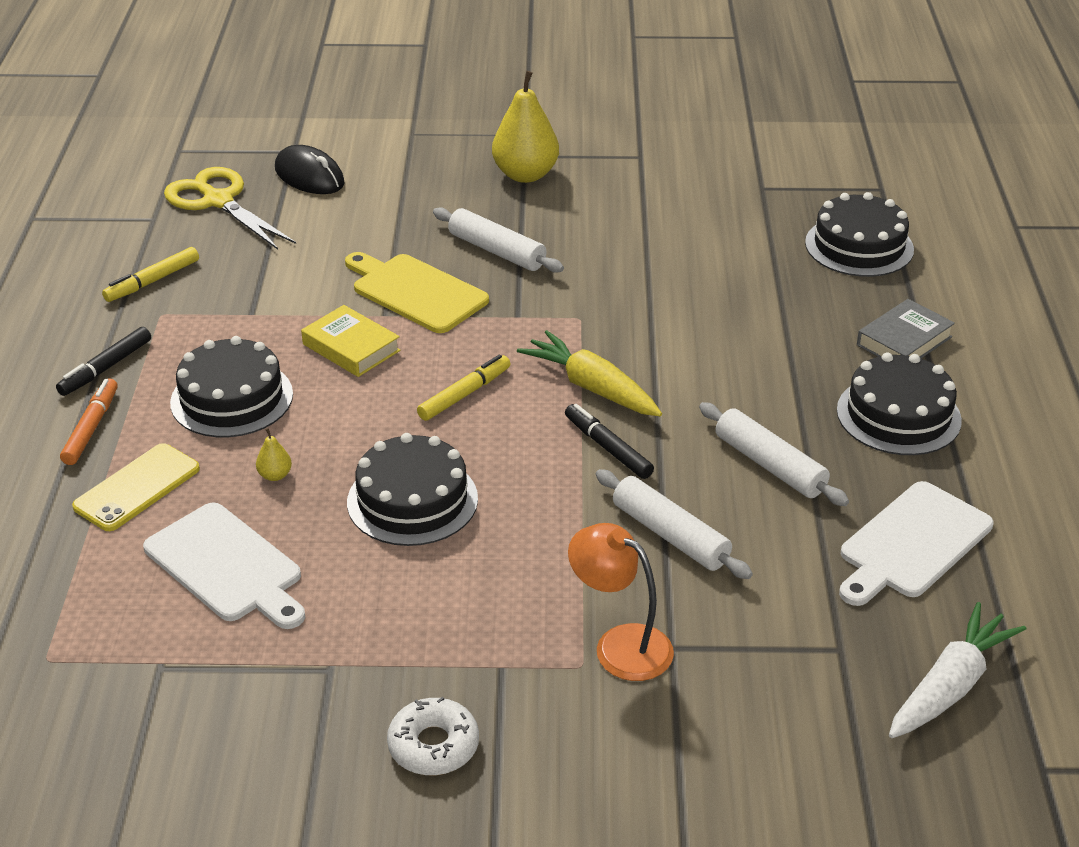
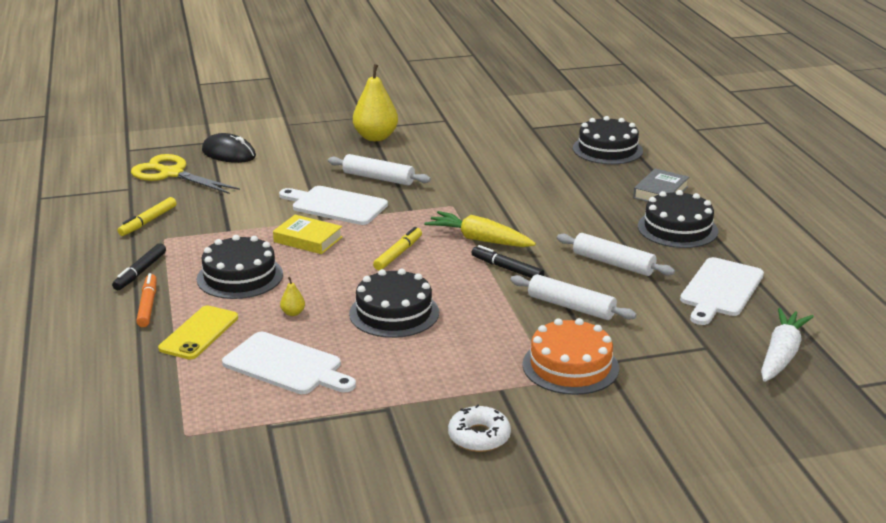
camera: 15 degrees left, 10 degrees down
(416, 292) = (336, 205): yellow cutting board -> white cutting board
(620, 644) = (570, 366): orange lamp -> orange cake

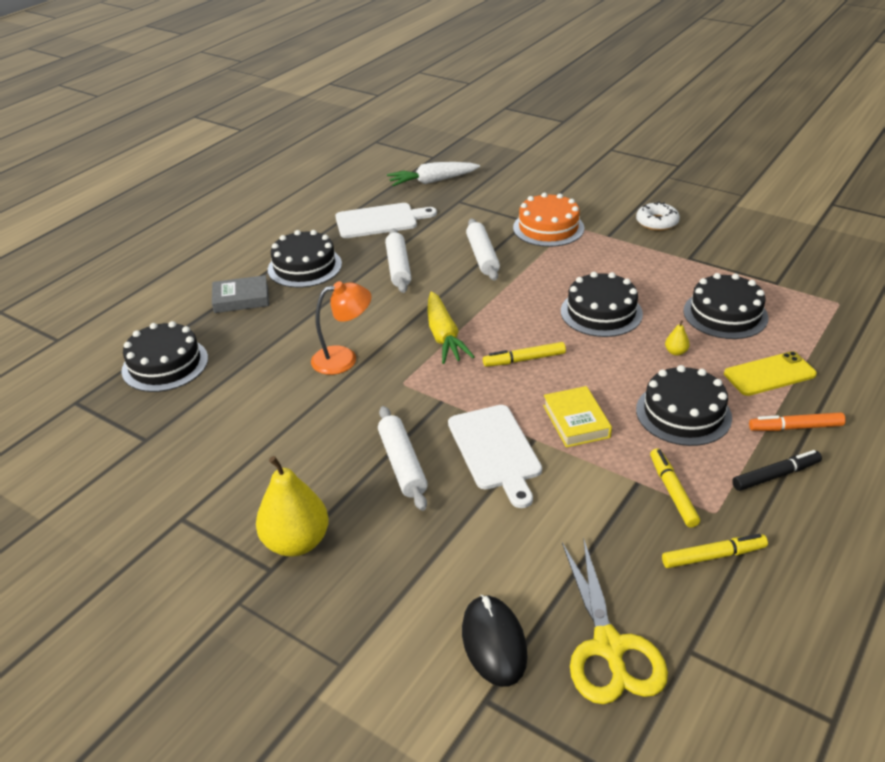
camera: 130 degrees left, 10 degrees up
(147, 305) = (795, 427): orange marker -> orange marker turned 45 degrees clockwise
(201, 236) = (672, 492): none -> yellow marker
(286, 365) = (725, 314): white cutting board -> black cake
(507, 269) = (470, 302): black marker -> none
(515, 199) = (344, 358): none -> orange lamp

